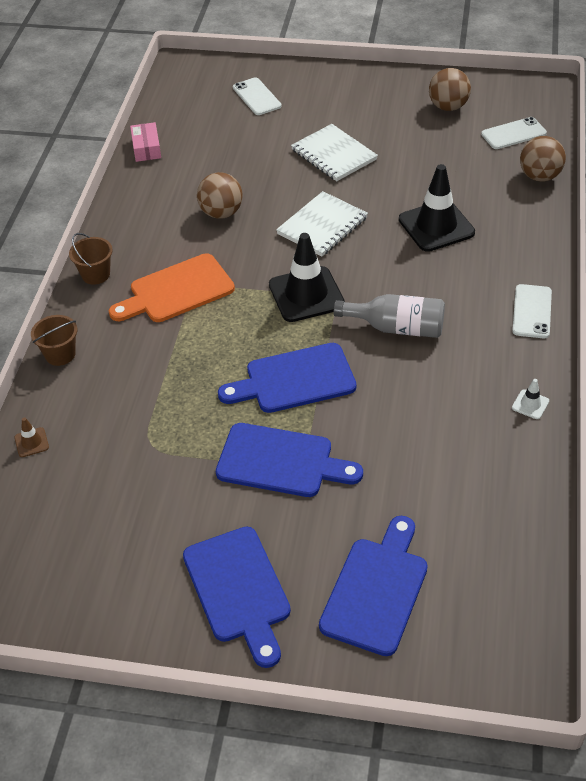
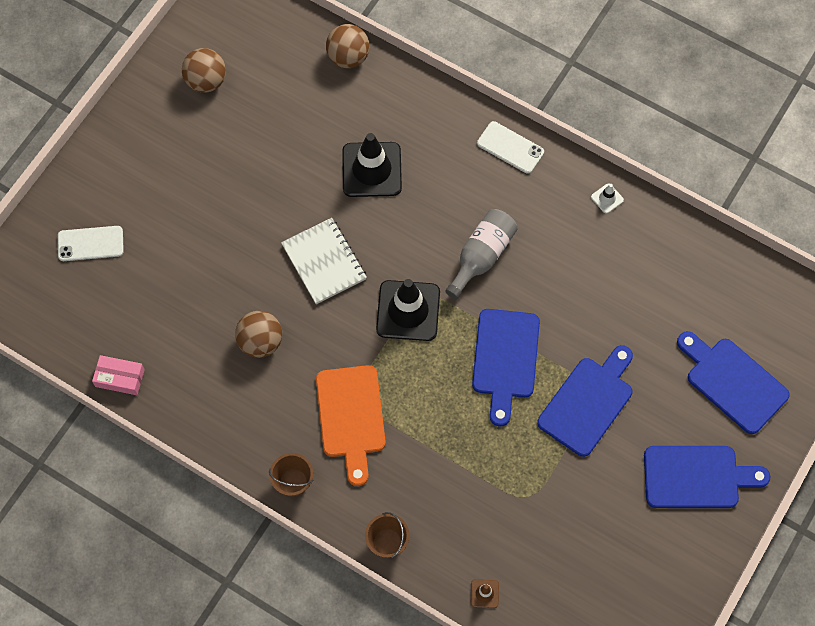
camera: 70 degrees left, 20 degrees up
(334, 155) = (225, 211): white notebook -> none
(513, 134) = (277, 47): white phone -> none

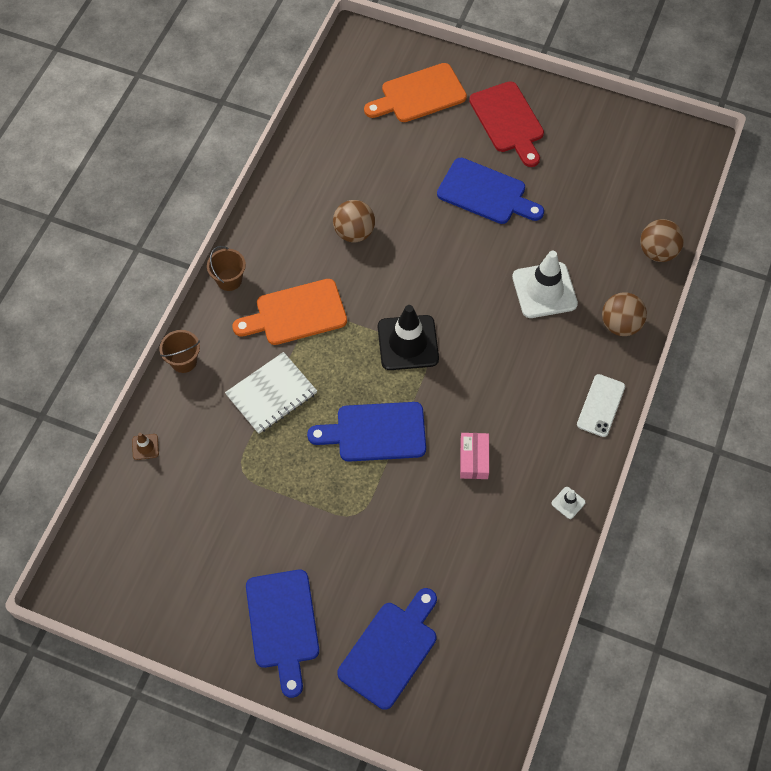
camera: 80 degrees right, 5 degrees down
(90, 244) = (419, 95): white phone -> orange cutting board
(120, 378) = (302, 138): pink box -> pink box (474, 459)
(151, 160) = (508, 121): none -> red cutting board
(206, 81) = (598, 146): brown ball -> brown ball (620, 325)
(324, 262) = (441, 268): white notebook -> white notebook (271, 394)
(372, 170) = (544, 290): black traffic cone -> white traffic cone
(481, 256) = (477, 397): grey bottle -> none
(588, 402) = (344, 512): blue cutting board -> blue cutting board (486, 193)

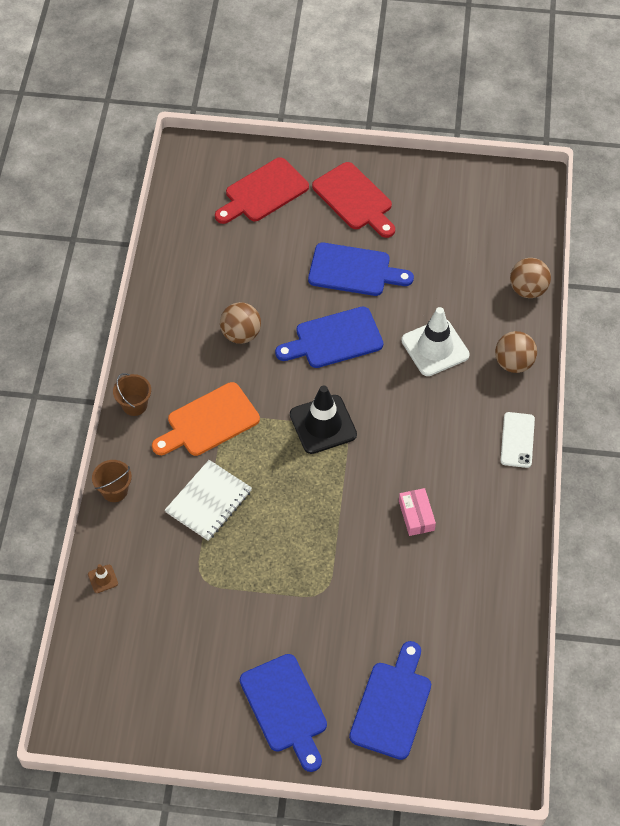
camera: 15 degrees left, 5 degrees down
(375, 432) = (317, 513): blue cutting board -> blue cutting board (334, 339)
(419, 95) = (263, 192): orange cutting board -> red cutting board
(568, 503) = (514, 534): white traffic cone -> none

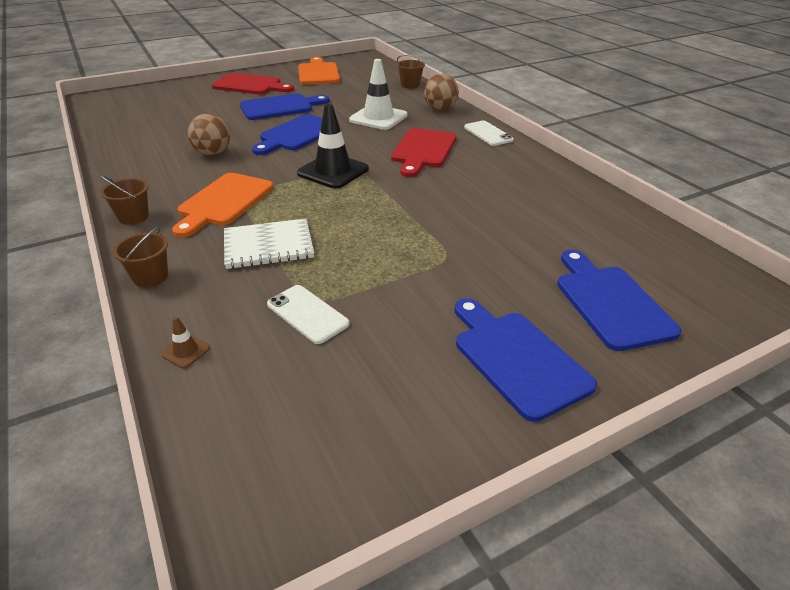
camera: 35 degrees left, 20 degrees down
(190, 590) = (307, 314): none -> white phone
(209, 501) = (268, 246): white notebook -> white notebook turned 75 degrees clockwise
(263, 192) = (174, 98): red cutting board -> red cutting board (423, 150)
(285, 708) = (516, 358): blue cutting board -> blue cutting board turned 150 degrees counterclockwise
(416, 515) = (467, 187): pink box -> none
(447, 204) = (318, 73): none -> orange cutting board
(528, 290) = (410, 85): brown ball -> brown bucket

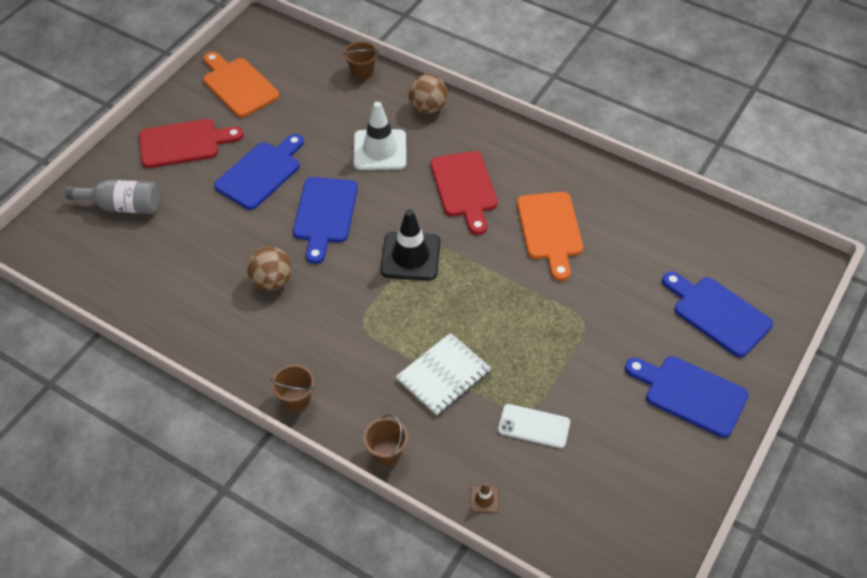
camera: 30 degrees left, 15 degrees up
(173, 98) = (122, 206): none -> grey bottle
(224, 202) = (354, 343): orange cutting board -> orange cutting board (550, 230)
(488, 134) = (503, 134): white phone -> none

